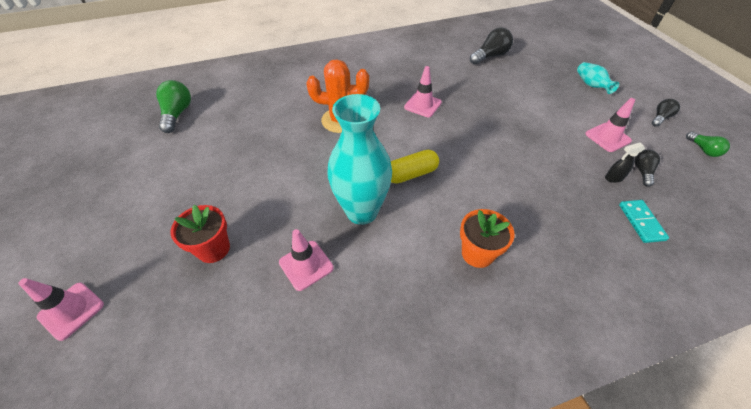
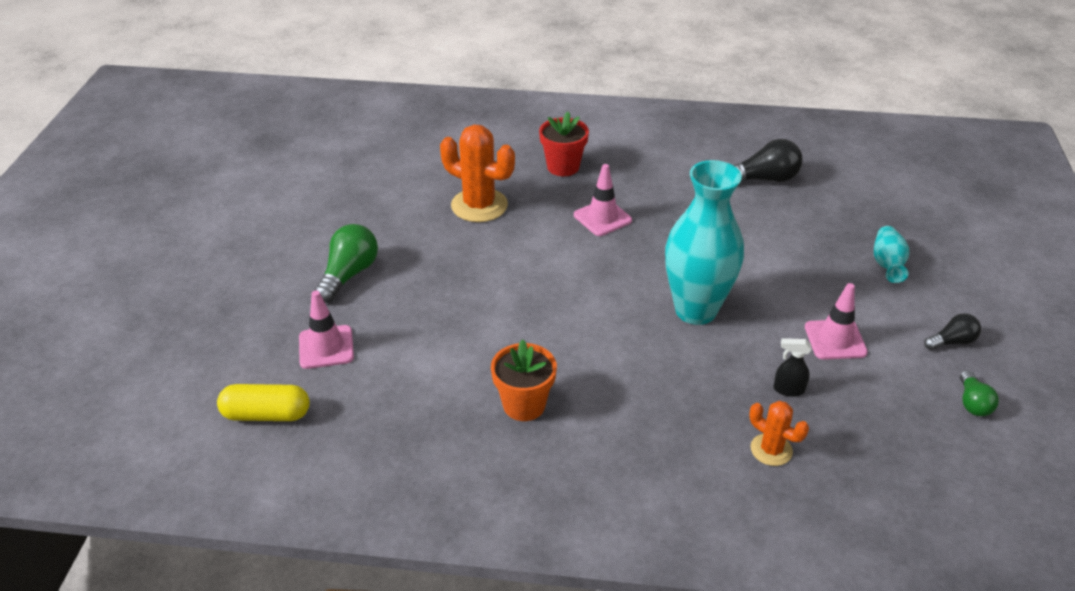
camera: 25 degrees right, 10 degrees down
(71, 310) = (87, 307): pink traffic cone -> none
(177, 114) = (291, 141): green light bulb -> green light bulb (349, 274)
(213, 249) = (244, 299): red flower pot -> red flower pot (563, 167)
(362, 211) = (425, 316): turquoise vase -> turquoise vase (695, 310)
(411, 174) = (516, 296): yellow capsule -> yellow capsule (266, 414)
(641, 222) = (771, 450): turquoise domino -> orange cactus
(642, 172) = (840, 397): black light bulb -> none

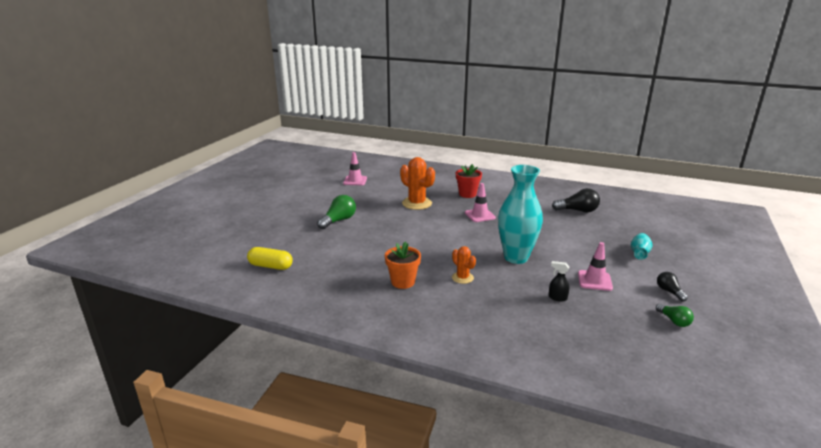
camera: 15 degrees right, 15 degrees down
(326, 347) = (313, 245): pink traffic cone -> pink traffic cone (355, 181)
(771, 450) = (536, 322): orange cactus -> orange cactus (462, 278)
(951, 342) = (669, 291): black light bulb -> black light bulb turned 105 degrees counterclockwise
(972, 403) = (674, 321): green light bulb -> green light bulb turned 45 degrees counterclockwise

